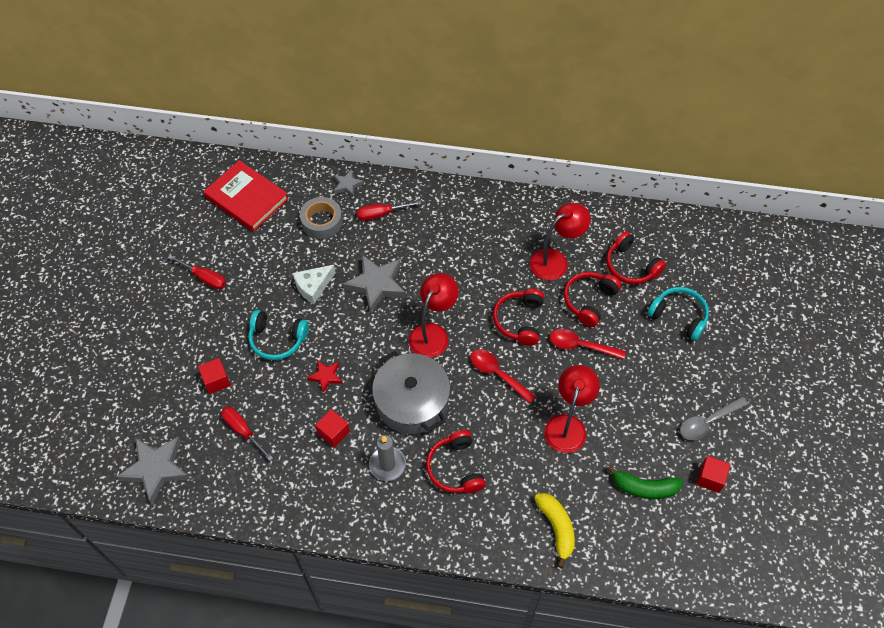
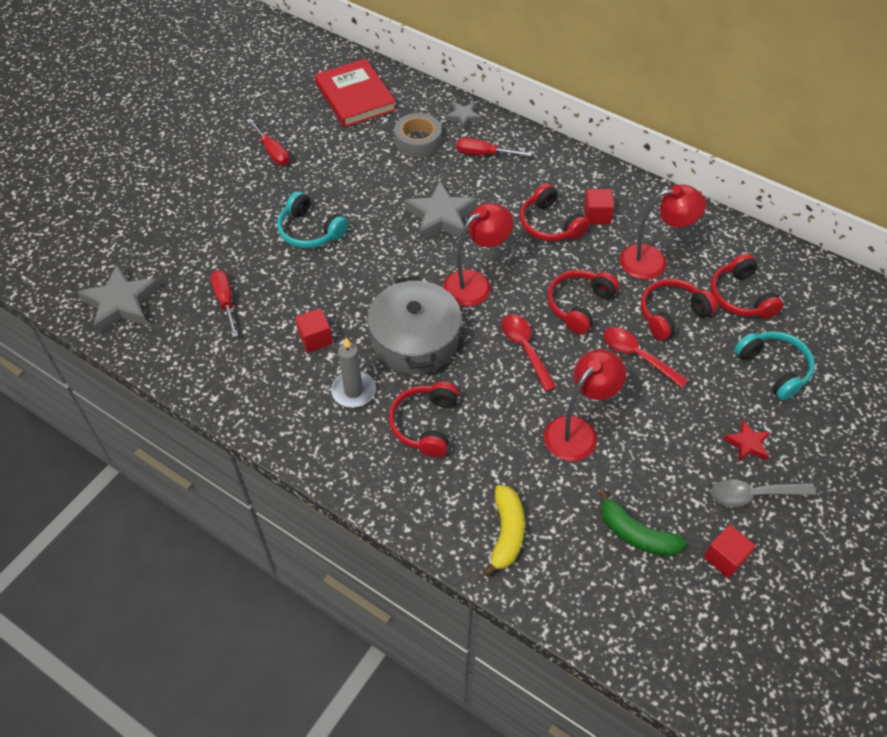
camera: 25 degrees right, 5 degrees down
(216, 381) = (228, 246): red cube -> red cube (597, 215)
(313, 286) = (375, 196): white cheese -> none
(326, 377) = (338, 283): red star -> red star (747, 444)
(464, 259) = (549, 224): none -> red headphones

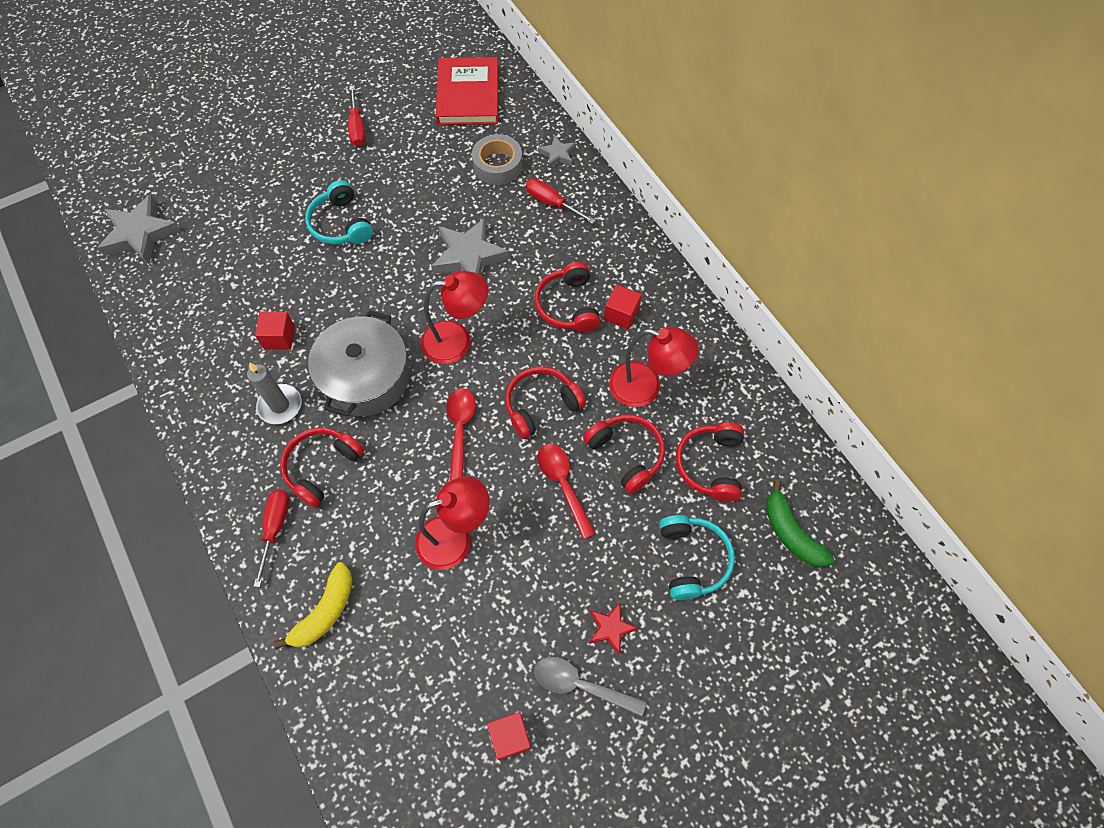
camera: 25 degrees right, 10 degrees up
(225, 301) = (226, 267): red screwdriver -> red screwdriver (275, 527)
(636, 534) = (441, 670): green banana -> green banana (790, 532)
(671, 314) = (626, 454): red headphones -> red headphones turned 60 degrees clockwise

